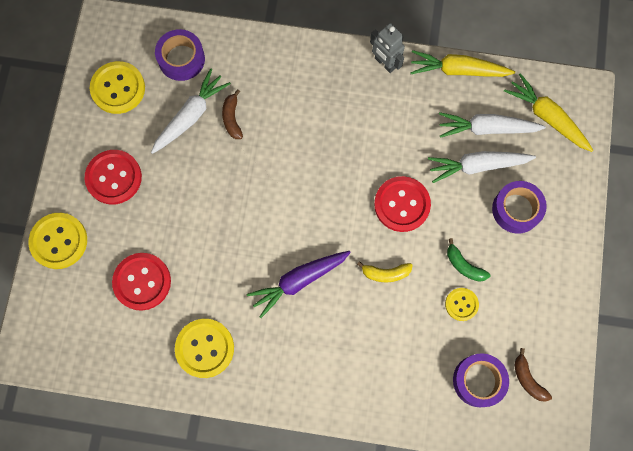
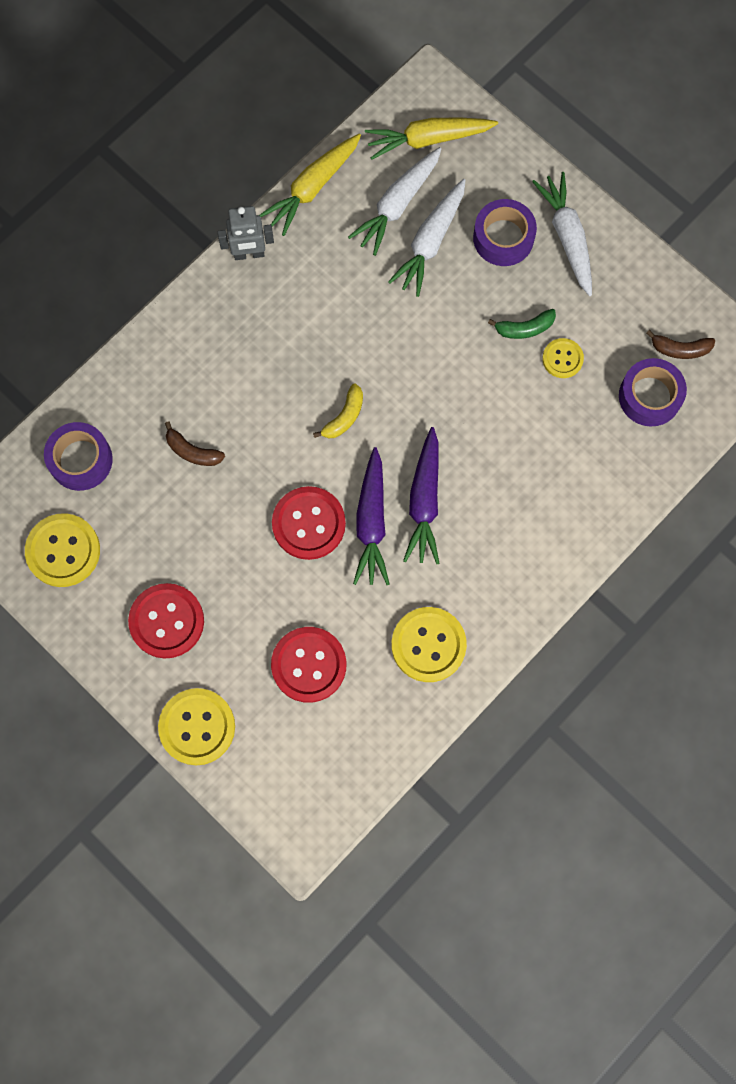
camera: 55 degrees left, 0 degrees up
(191, 116) = (156, 493): white carrot -> white carrot (567, 237)
(261, 257) = (371, 522): none -> purple carrot
(385, 273) = (478, 410): yellow banana -> yellow banana (344, 417)
(402, 204) = (417, 344): red button -> red button (308, 524)

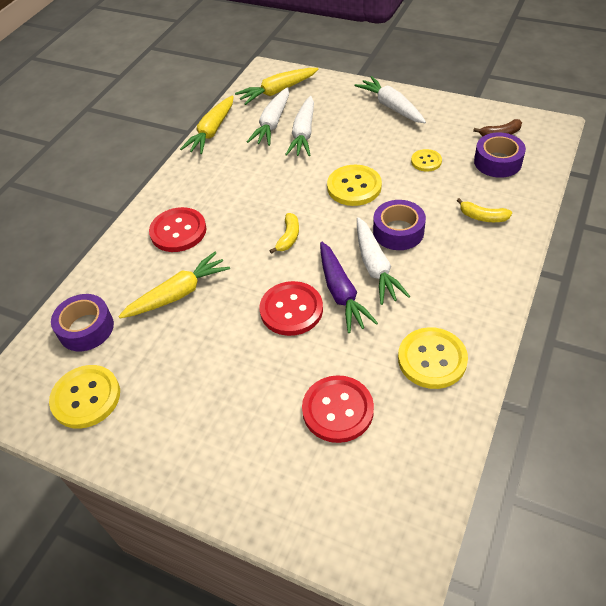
camera: 15 degrees left, 25 degrees down
(166, 621) = (196, 420): red button -> red button (178, 231)
(192, 451) = (178, 294): brown banana -> yellow carrot
(197, 727) = (256, 499): yellow button -> yellow button (354, 187)
(249, 254) = (181, 174): grey robot -> none
(424, 501) = (375, 267): purple carrot -> white carrot
(503, 238) = (350, 118): purple tape -> purple tape (398, 231)
(524, 328) = (391, 154): green banana -> none
(582, 478) = (482, 217): none -> yellow banana

